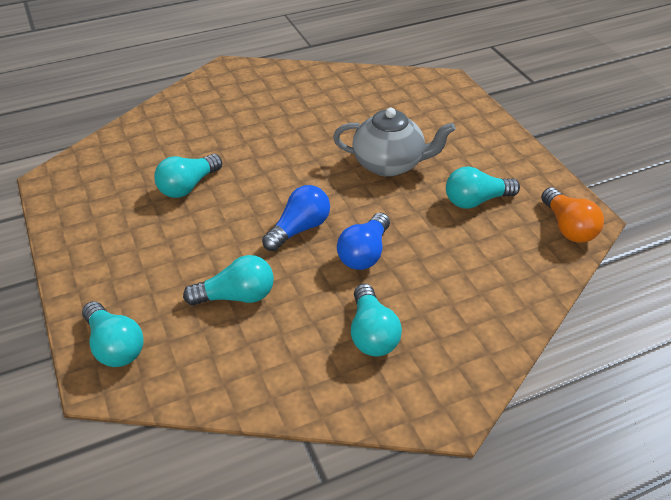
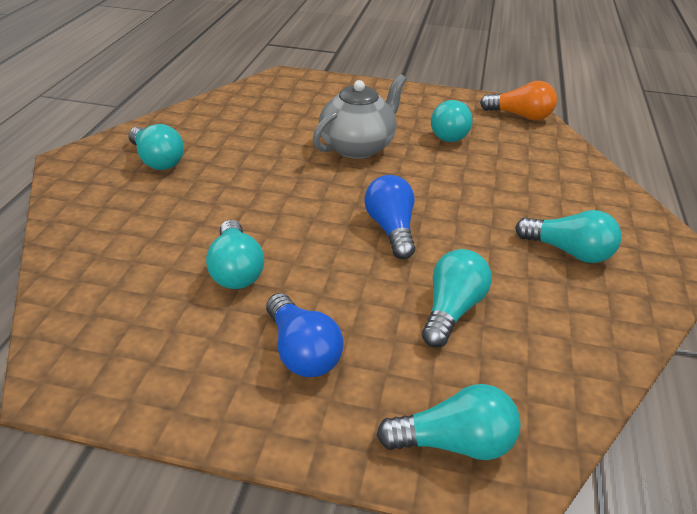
camera: 55 degrees left, 5 degrees down
(265, 95) = (157, 160): none -> turquoise light bulb
(364, 253) = (462, 210): blue light bulb -> blue light bulb (302, 351)

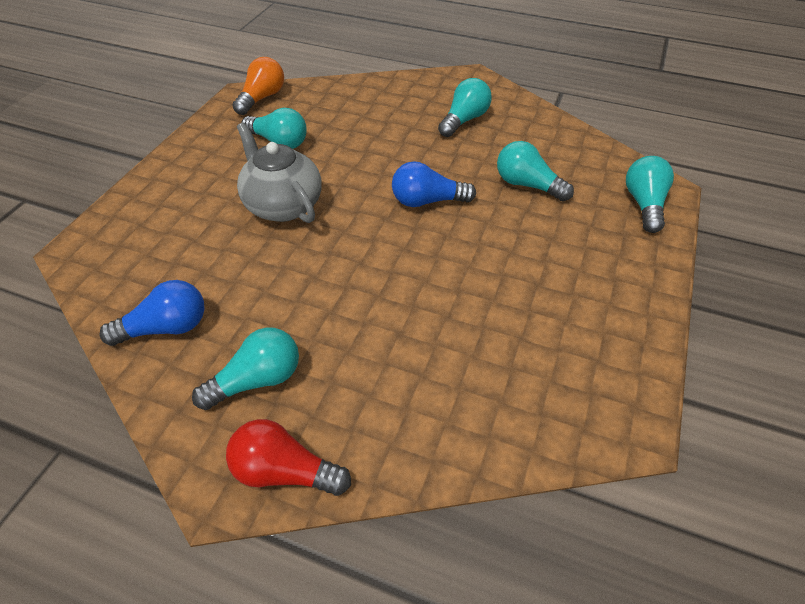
camera: 80 degrees left, 10 degrees up
(75, 181) = (284, 471): none -> red light bulb
(236, 270) = (478, 304): turquoise light bulb -> none
(302, 351) = (576, 266): blue light bulb -> blue light bulb (166, 328)

